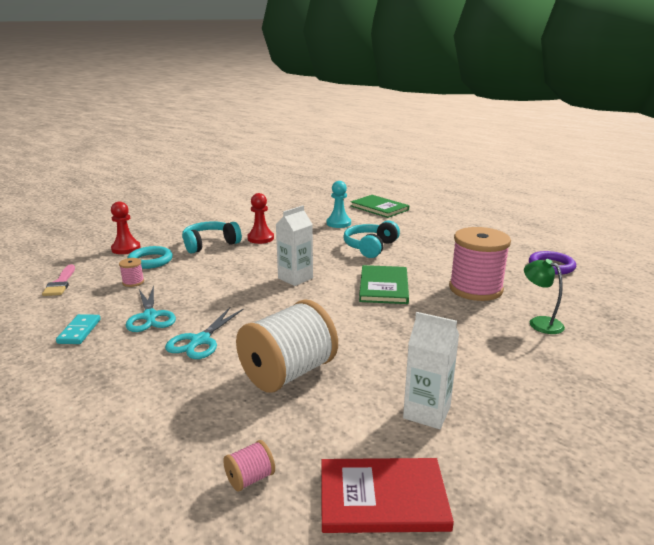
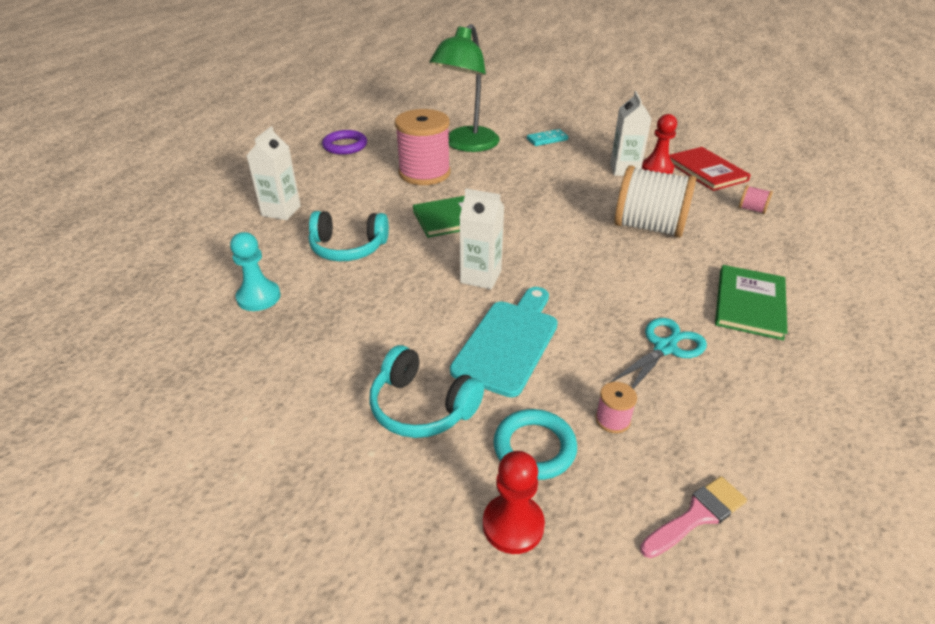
camera: 115 degrees left, 15 degrees up
(79, 331) = (750, 388): turquoise domino -> turquoise domino (547, 139)
(199, 341) = (663, 289): turquoise scissors -> none
(223, 272) = (509, 342): none -> turquoise cutting board
(260, 238) = (364, 357): red pawn -> red pawn (657, 168)
(379, 208) = (165, 276): green book -> green book (749, 304)
(436, 235) = (281, 211): none -> white carton
(539, 322) = (466, 145): green lamp -> green lamp, size x2.06

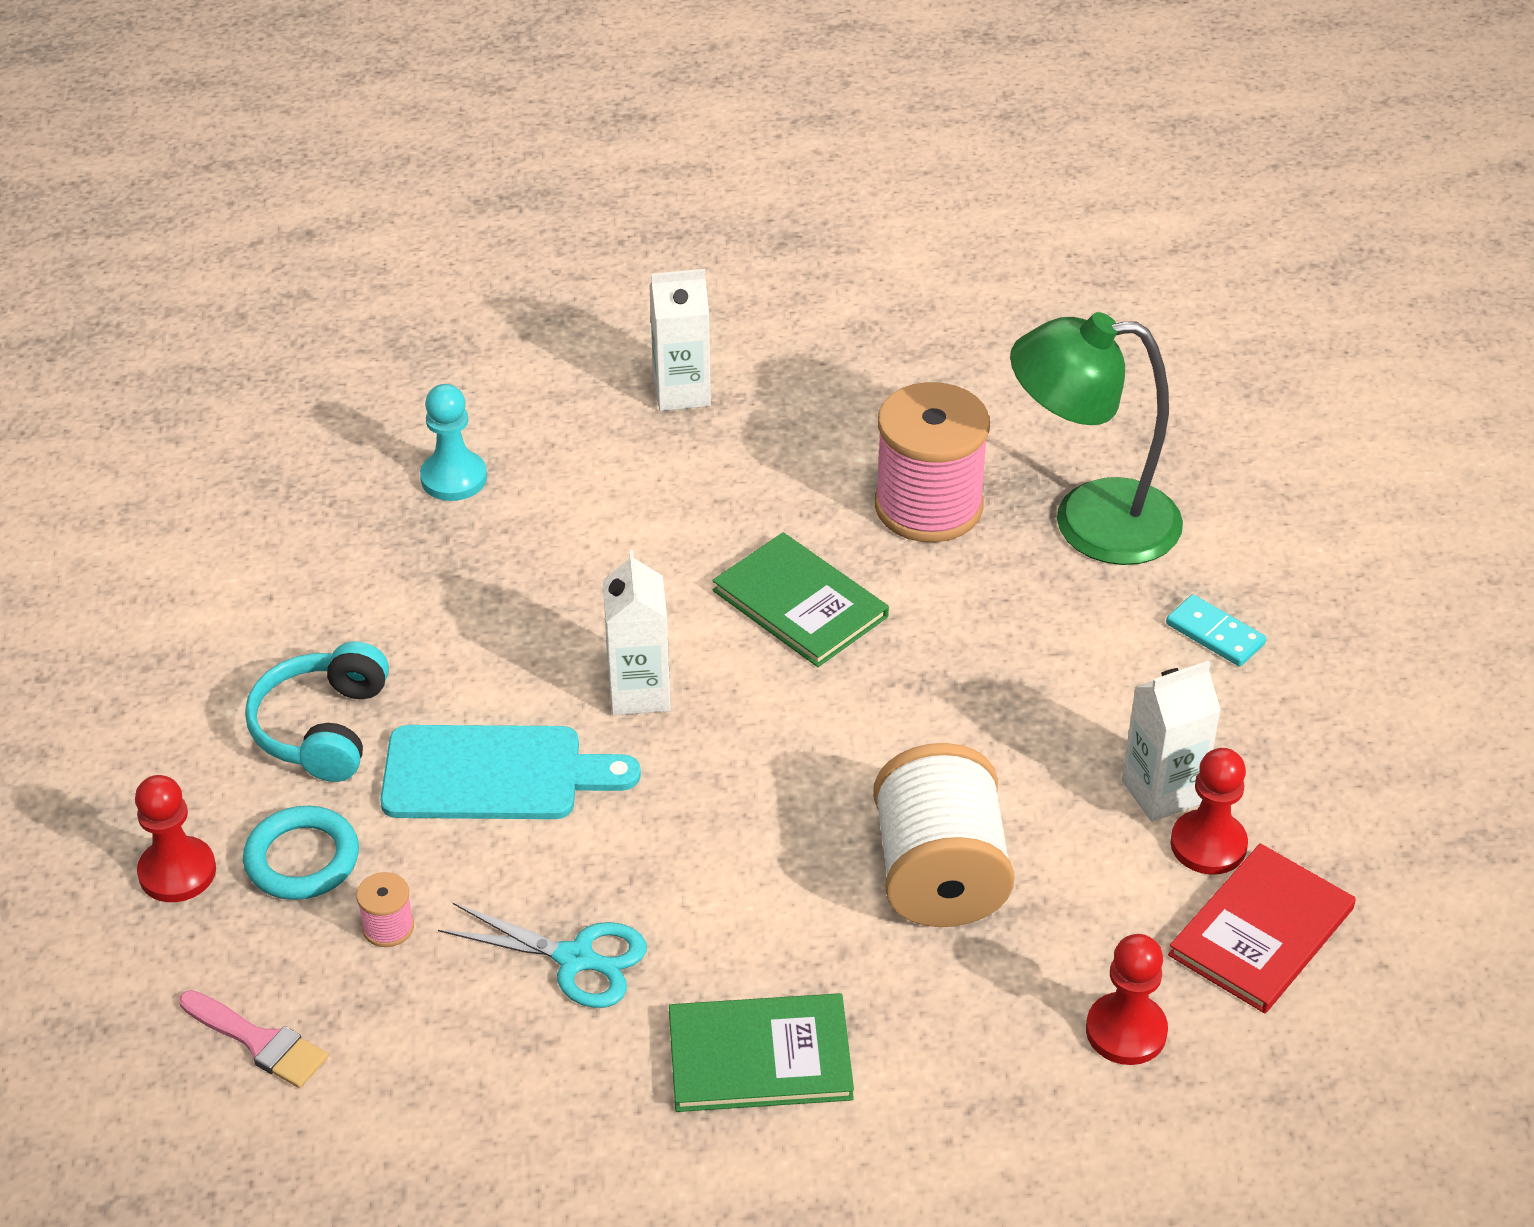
camera: 65 degrees right, 5 degrees up
(345, 146) = (957, 362): purple ring -> none
(348, 248) = (626, 513): turquoise headphones -> none
(752, 209) = (1126, 1031): pink spool -> red pawn

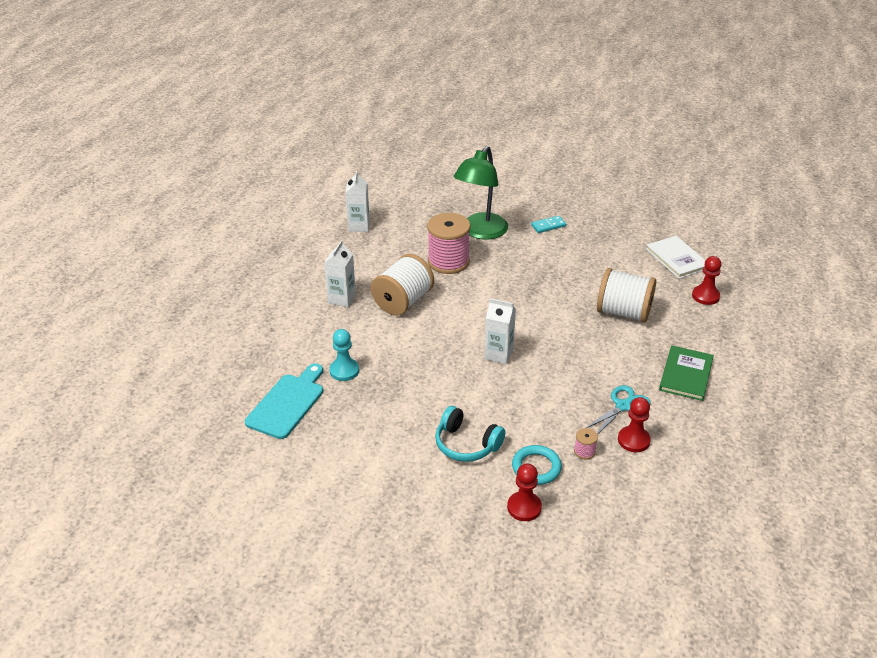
camera: 65 degrees left, 5 degrees down
(259, 1042) = (627, 502): pink brush -> none
(494, 774) = (519, 403): turquoise cutting board -> turquoise cutting board (287, 403)
(731, 484) = (403, 301): none -> white spool
(800, 603) = (477, 304): green book -> none
(1162, 792) = (611, 258): white carton -> white carton (359, 226)
(1208, 845) = (637, 256): red pawn -> red pawn (633, 440)
(1261, 932) = (677, 259): red book -> white book

